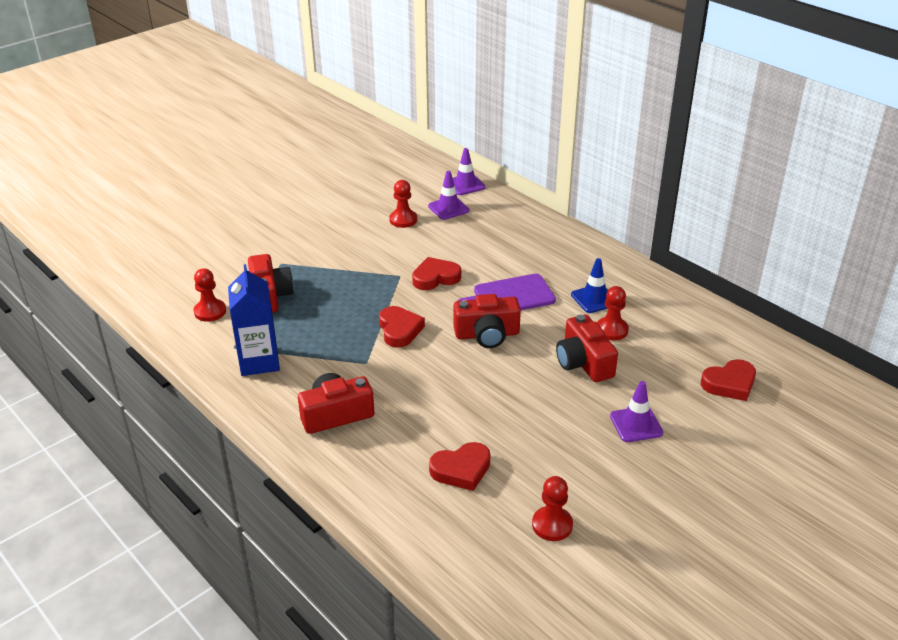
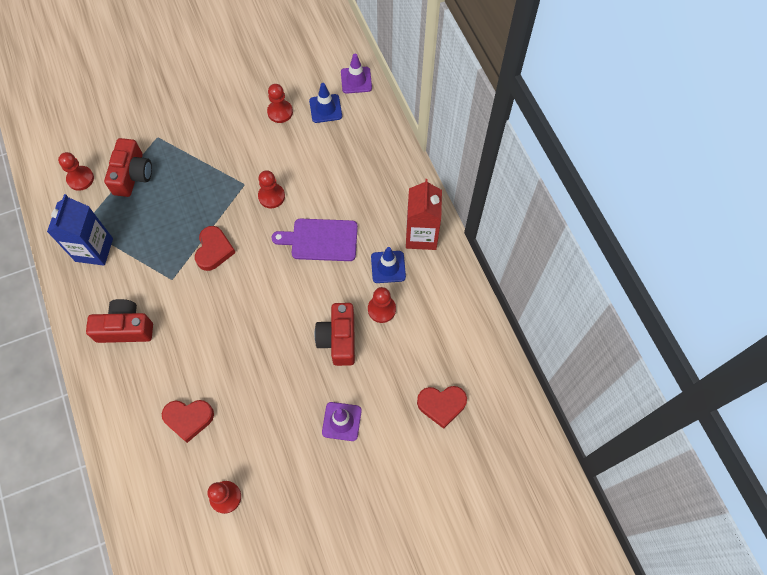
camera: 20 degrees right, 30 degrees up
(435, 278) = (271, 196): red heart -> red pawn
(448, 208) = (325, 108): purple traffic cone -> blue traffic cone
(487, 334) = (279, 279): red camera -> none
(610, 270) = (421, 235): none -> red carton

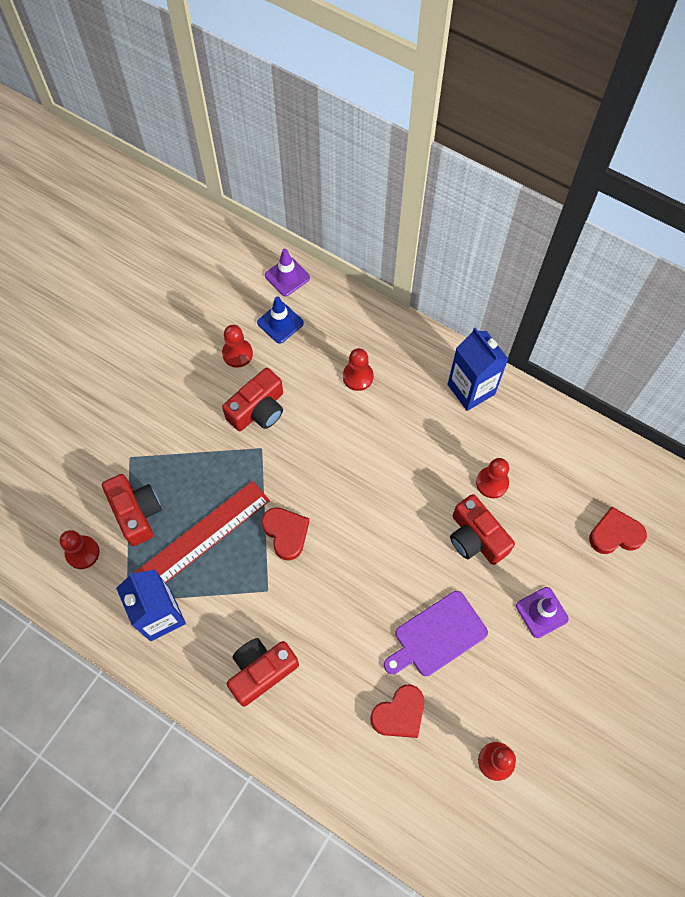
camera: 35 degrees left, 0 degrees up
(156, 217) = (199, 539): none -> red ruler
(263, 157) = (258, 409): none -> red camera
(271, 196) = (299, 443): red pawn -> red pawn (358, 377)
(321, 240) = (382, 454): purple cutting board -> purple cutting board (437, 635)
(388, 267) = (465, 439): blue traffic cone -> none
(421, 235) = (471, 389): red carton -> blue carton
(441, 405) = (615, 534): red heart -> red heart turned 150 degrees counterclockwise

